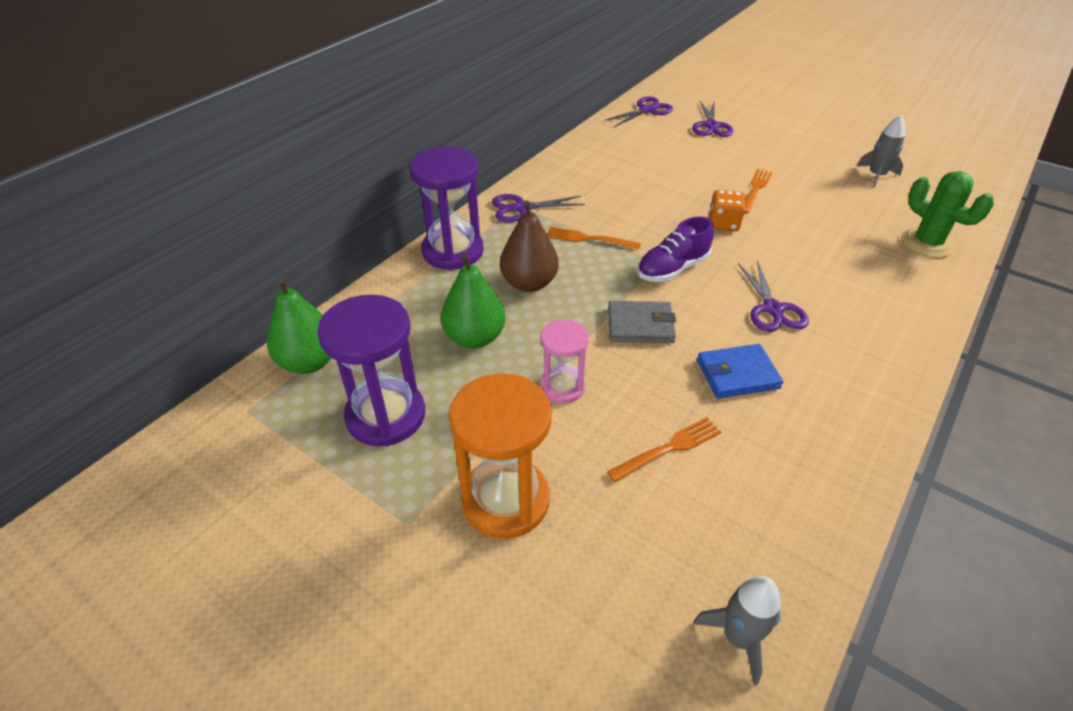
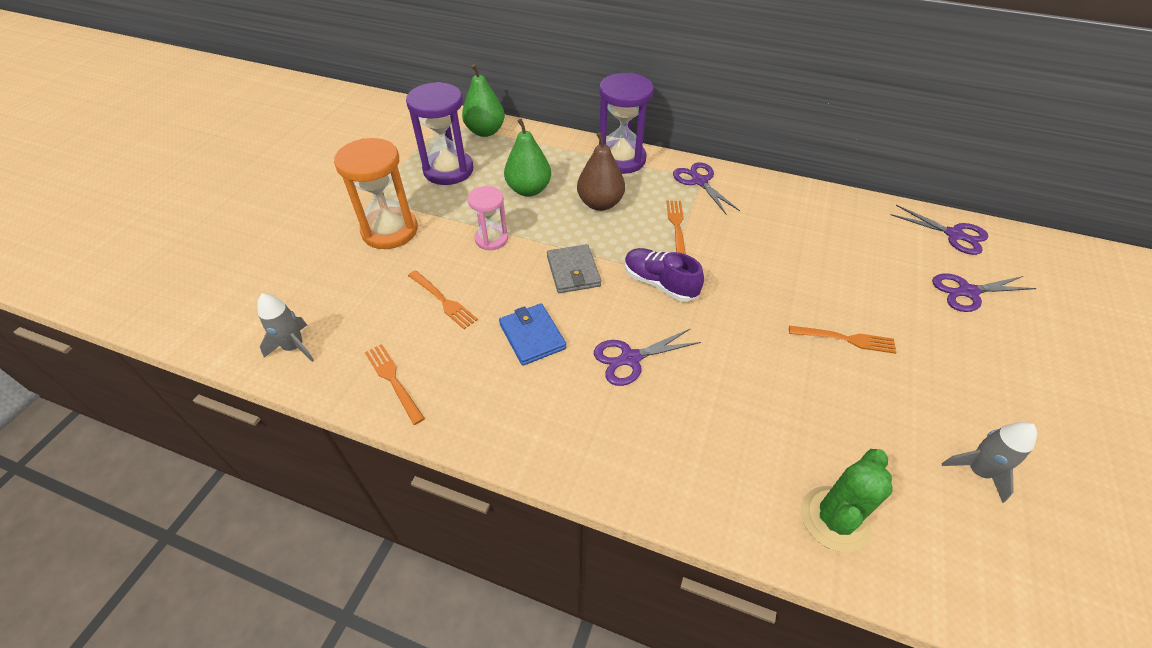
camera: 75 degrees right, 5 degrees up
(723, 224) = (756, 315): orange dice -> none
(802, 512) = (393, 380): none -> orange fork

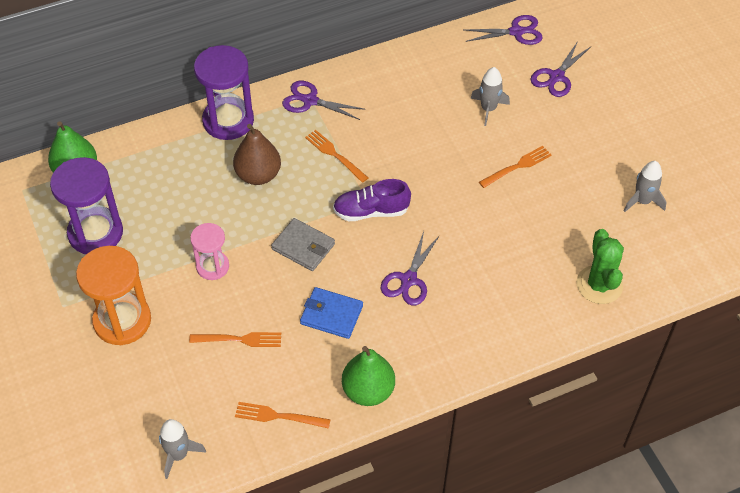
camera: 45 degrees left, 5 degrees up
(529, 190) = (187, 202): green pear -> green pear (368, 391)
(861, 275) = (488, 109): none -> grey rocket

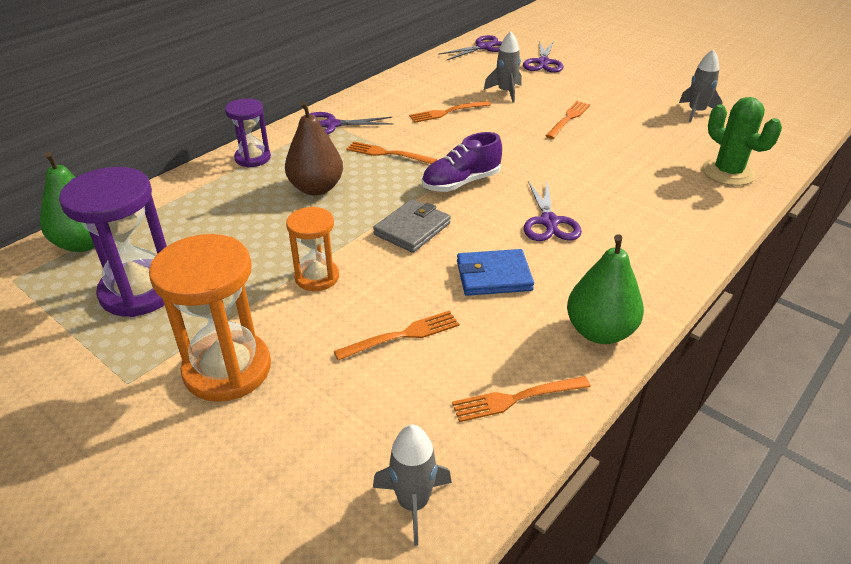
camera: 25 degrees left, 15 degrees down
(212, 266) = (317, 277): pink hourglass -> orange hourglass
(228, 121) = (253, 158): purple hourglass -> purple hourglass, size x0.59
(303, 246) = (412, 229): grey wallet -> grey wallet turned 60 degrees counterclockwise
(417, 119) = (447, 112): none -> orange fork

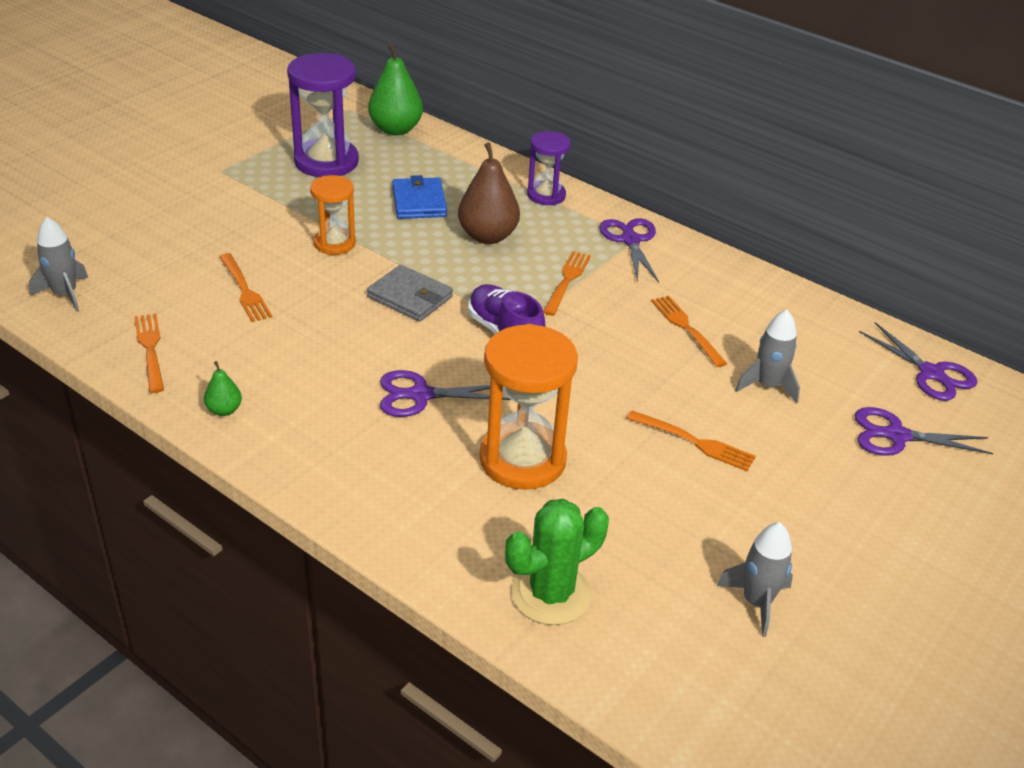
camera: 85 degrees right, 0 degrees up
(227, 369) = (224, 209): orange hourglass -> orange hourglass (522, 459)
(494, 276) = (323, 347): blue wallet -> blue wallet (419, 202)
(599, 331) = (224, 410): green pear -> green pear, size x0.49

